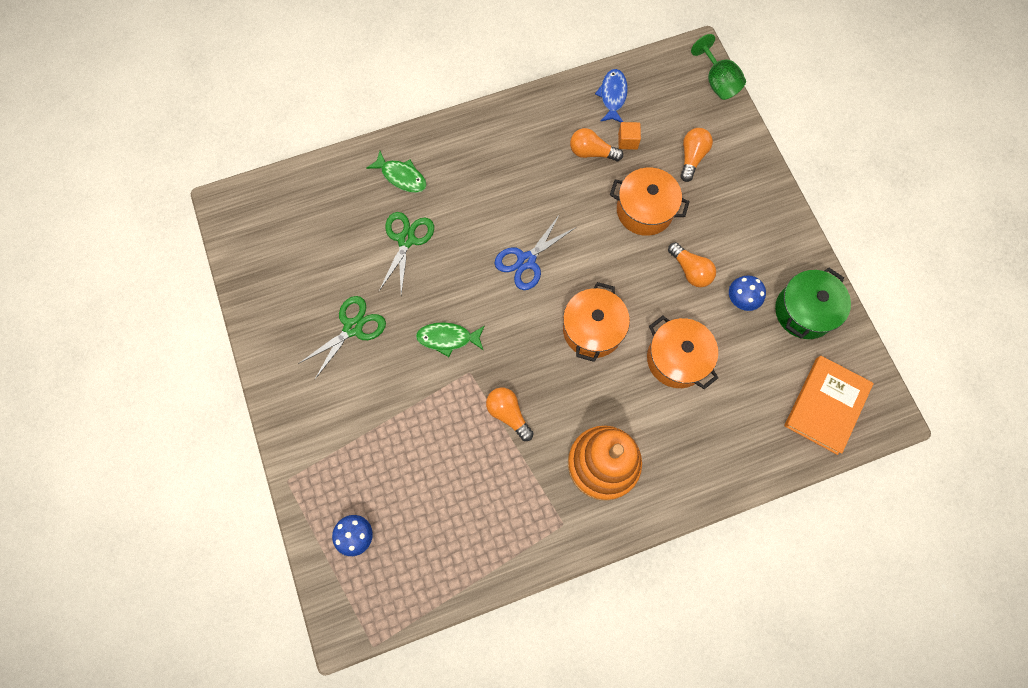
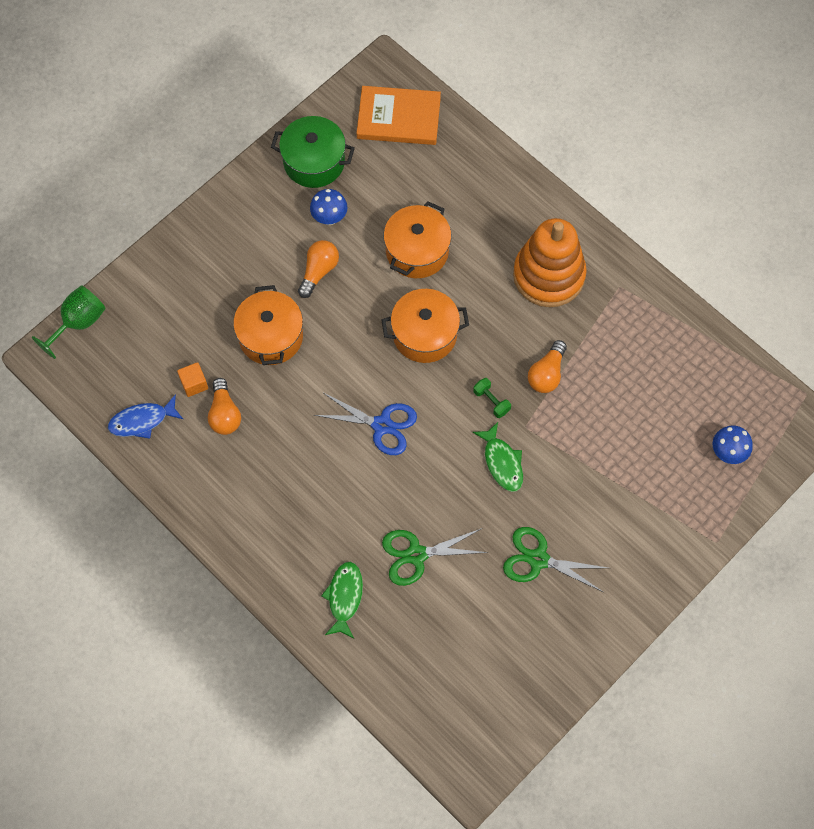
camera: 115 degrees left, 5 degrees down
(505, 355) = (491, 401): none -> green dumbbell
(692, 157) = (186, 315): orange light bulb -> none

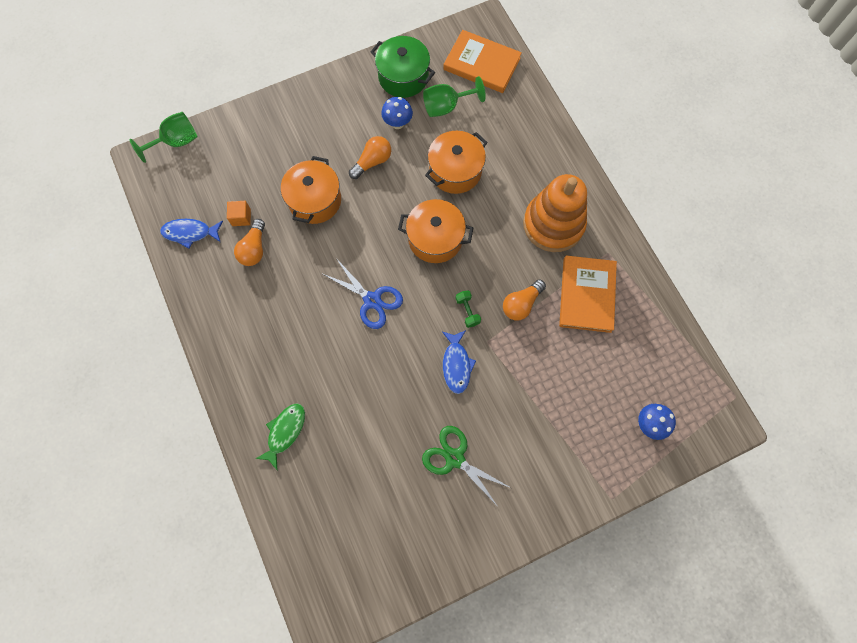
camera: 20 degrees right, 5 degrees up
(377, 181) = (446, 107): none -> green goblet
(416, 555) = (356, 417): green scissors -> none
(502, 462) = (456, 365): green fish -> blue fish
(613, 340) = (586, 295): none -> orange book

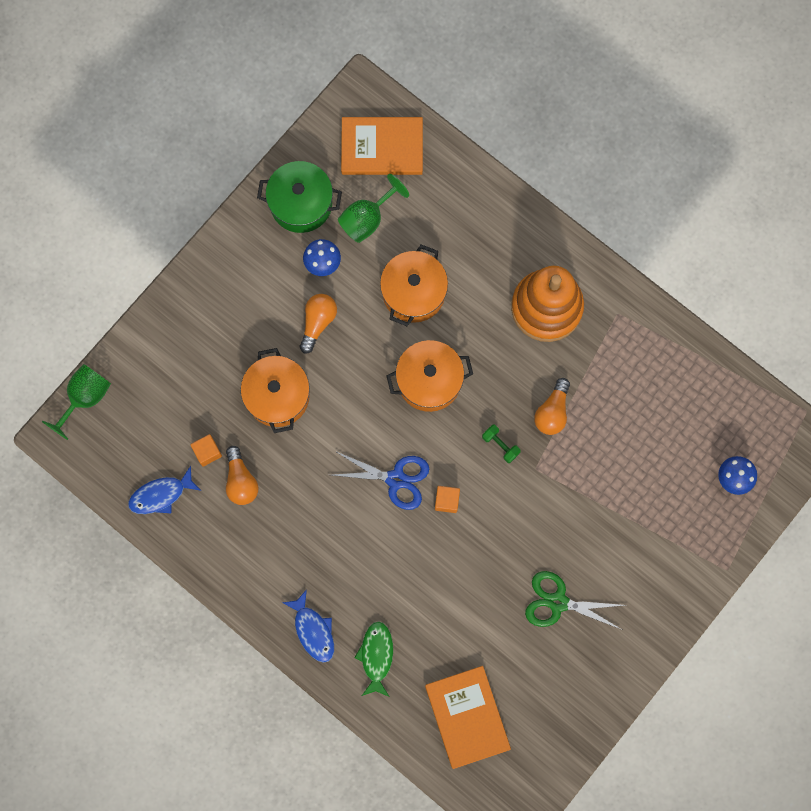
camera: 25 degrees left, 5 degrees up
(403, 335) = (447, 501): none -> orange cube
(456, 365) = (516, 507): blue fish -> blue fish (313, 630)
(586, 295) = (615, 371): orange book -> orange book (467, 717)

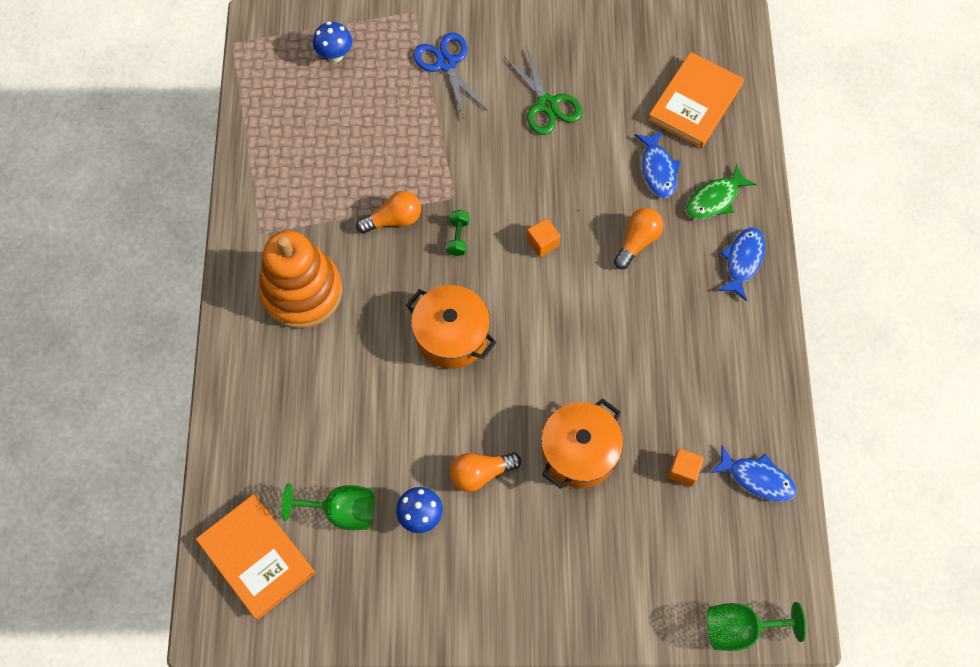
camera: 130 degrees left, 10 degrees down
(241, 481) = (680, 420): orange light bulb -> orange light bulb (637, 241)
(301, 204) = (377, 587): green pot -> none
(396, 479) = (561, 295): blue scissors -> blue scissors (446, 63)
(413, 292) = (381, 412): orange pot -> none
(435, 636) = (658, 170): none -> blue fish

